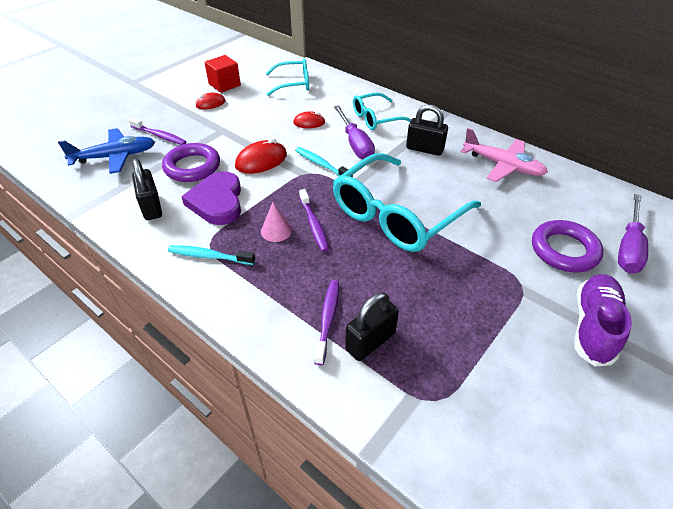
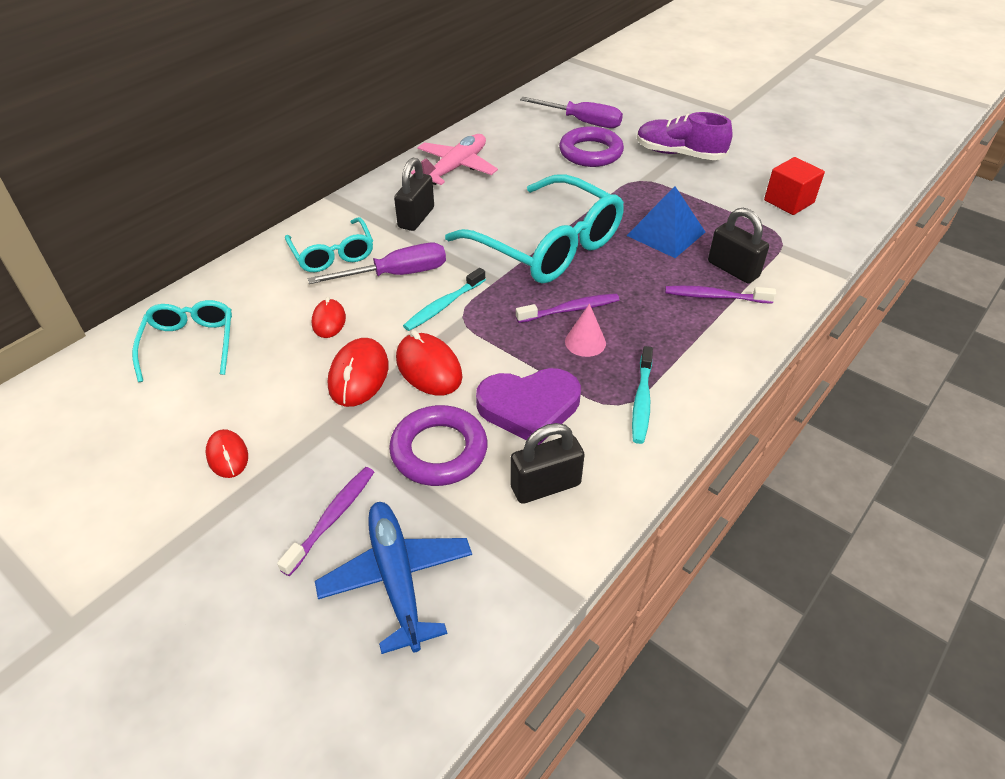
camera: 90 degrees left, 0 degrees up
(224, 85) = (155, 443): red cube -> red cube (789, 201)
(259, 136) = (359, 376): none -> red mouse
(426, 295) = (666, 233): none -> blue pyramid

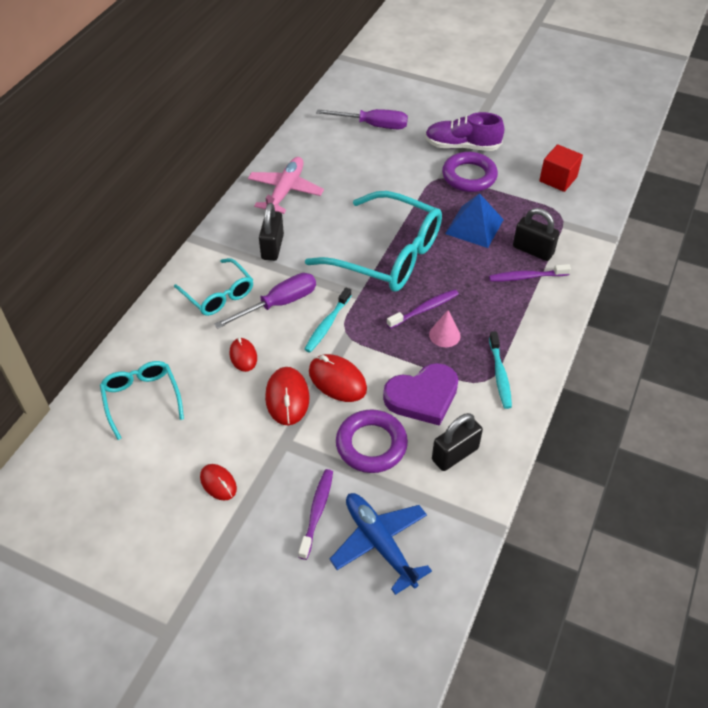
camera: 15 degrees left, 5 degrees up
(590, 152) = (391, 156): purple ring -> purple ring (469, 176)

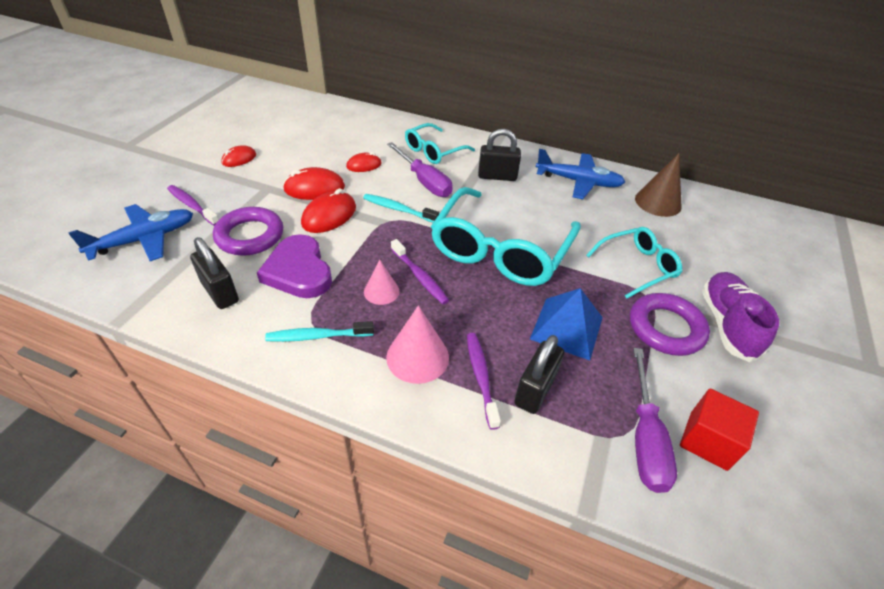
camera: 85 degrees right, 5 degrees down
(142, 399) = (327, 124): turquoise glasses -> turquoise glasses (637, 266)
(285, 191) = (578, 182): pink plane -> blue plane
(317, 512) = (192, 205): purple toothbrush -> purple toothbrush turned 150 degrees counterclockwise
(319, 147) = (658, 202): none -> brown cone
(373, 125) = (721, 242): purple screwdriver -> purple screwdriver (645, 438)
(513, 311) = (417, 357): none -> pink cone

